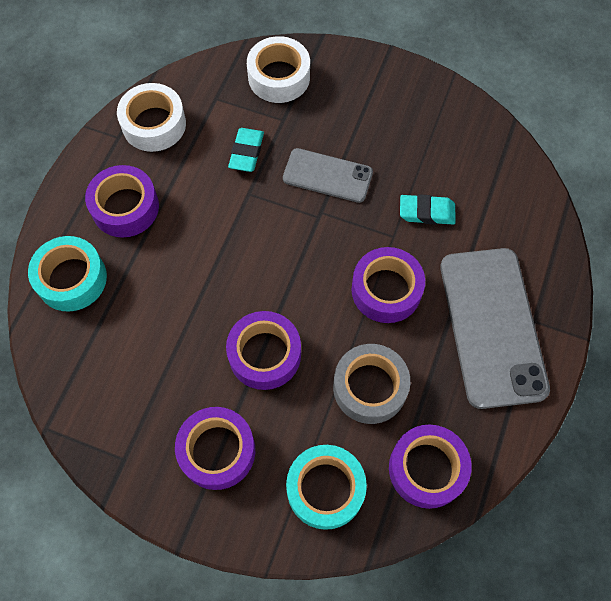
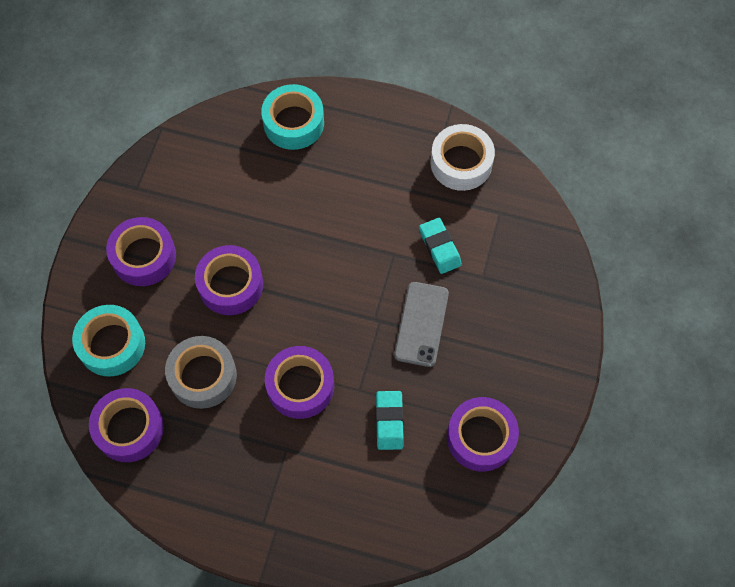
camera: 85 degrees right, 0 degrees up
(125, 207) = (368, 153): purple tape -> purple tape (481, 437)
(246, 152) = (439, 247): turquoise eraser -> turquoise eraser turned 60 degrees clockwise
(279, 77) = (534, 268): white tape -> none
(492, 326) = (268, 487): grey phone -> none

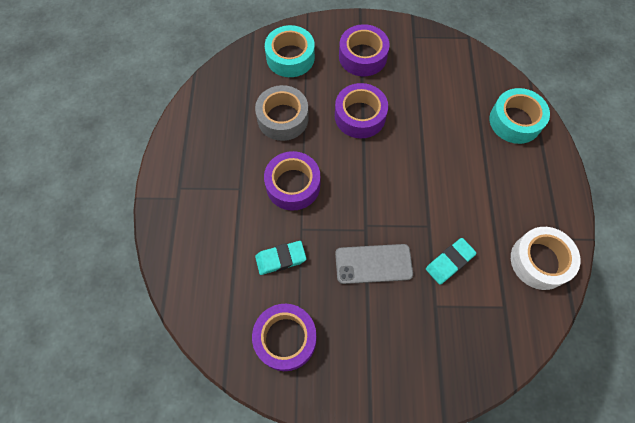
camera: 75 degrees right, 0 degrees up
(129, 428) = (232, 85): purple tape -> none

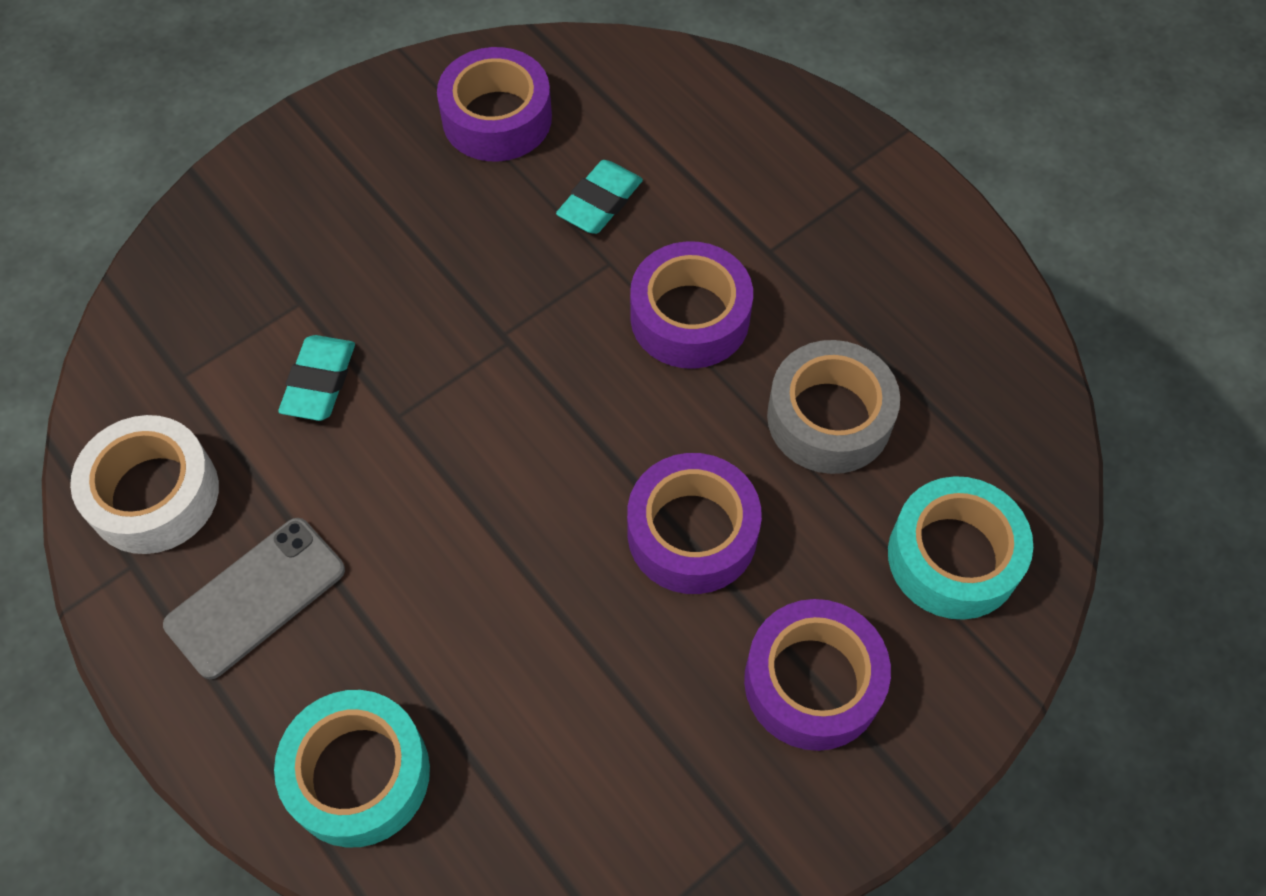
camera: 140 degrees right, 5 degrees down
(373, 264) = (447, 293): grey phone -> grey phone (255, 597)

